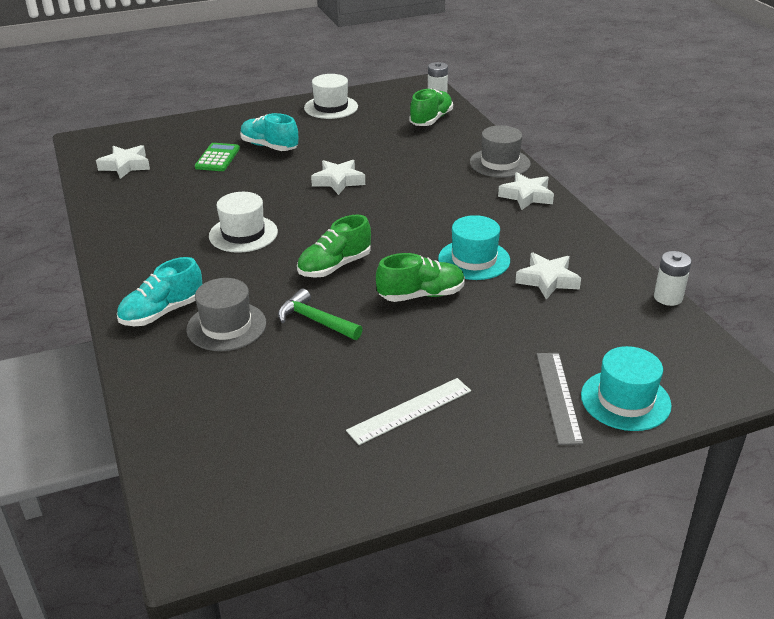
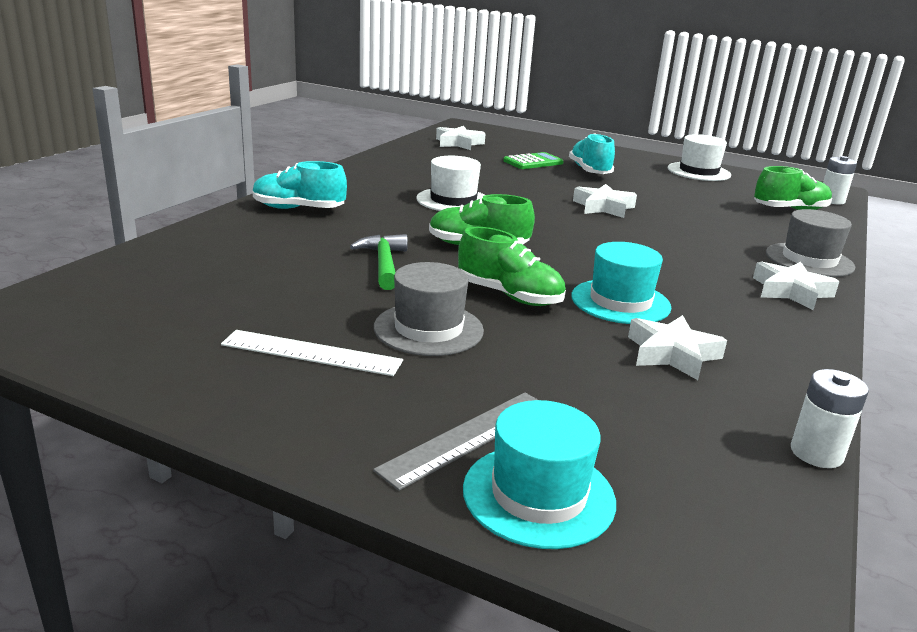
camera: 45 degrees right, 10 degrees down
(226, 326) = (317, 234): grey hat -> grey hat (428, 329)

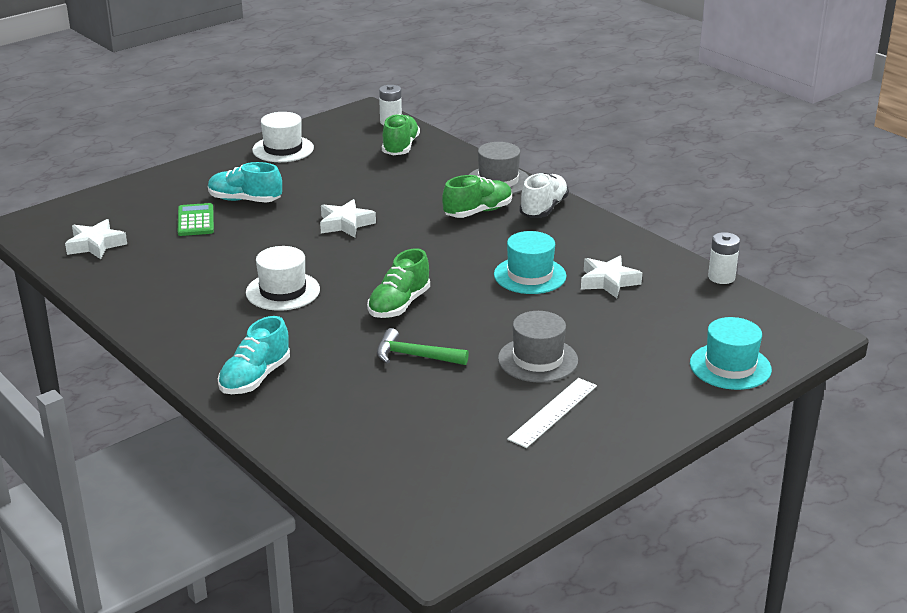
camera: 65 degrees left, 5 degrees up
(468, 437) = (673, 375): grey ruler -> none
(509, 296) = (500, 315): green shoe -> green shoe (478, 212)
(791, 291) = (543, 208): white star -> white shoe

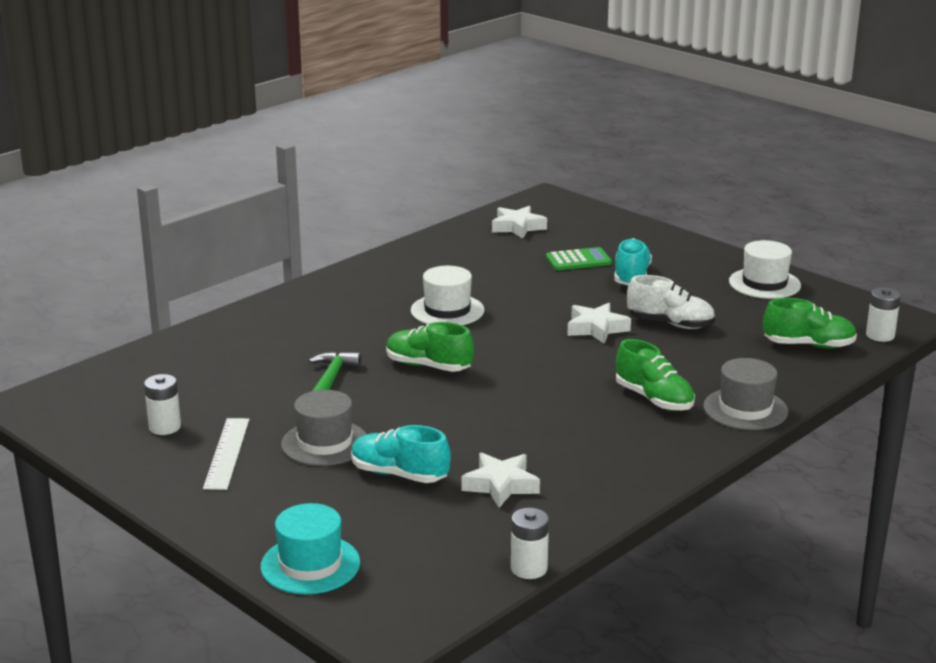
camera: 85 degrees right, 5 degrees down
(255, 378) = (294, 312): turquoise shoe -> turquoise shoe (399, 474)
(500, 451) = (165, 427): none -> white battery
(530, 275) = (505, 435): turquoise hat -> none
(543, 208) = (680, 441): white shoe -> white shoe (670, 324)
(553, 412) = (227, 453): white ruler -> white ruler turned 60 degrees clockwise

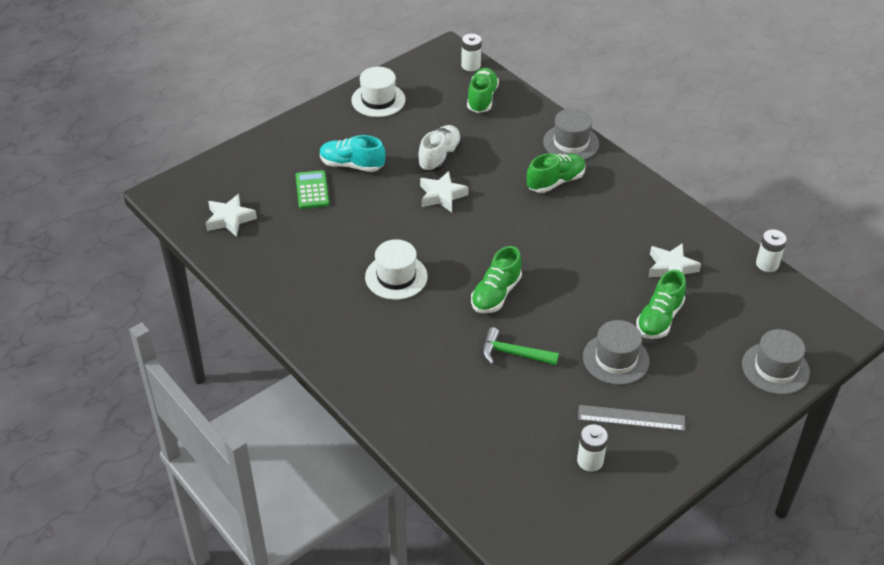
camera: 85 degrees left, 20 degrees up
(227, 453) = (631, 418): white ruler -> grey ruler
(310, 565) = (775, 368): turquoise hat -> grey hat
(399, 474) = (659, 319): turquoise shoe -> green shoe

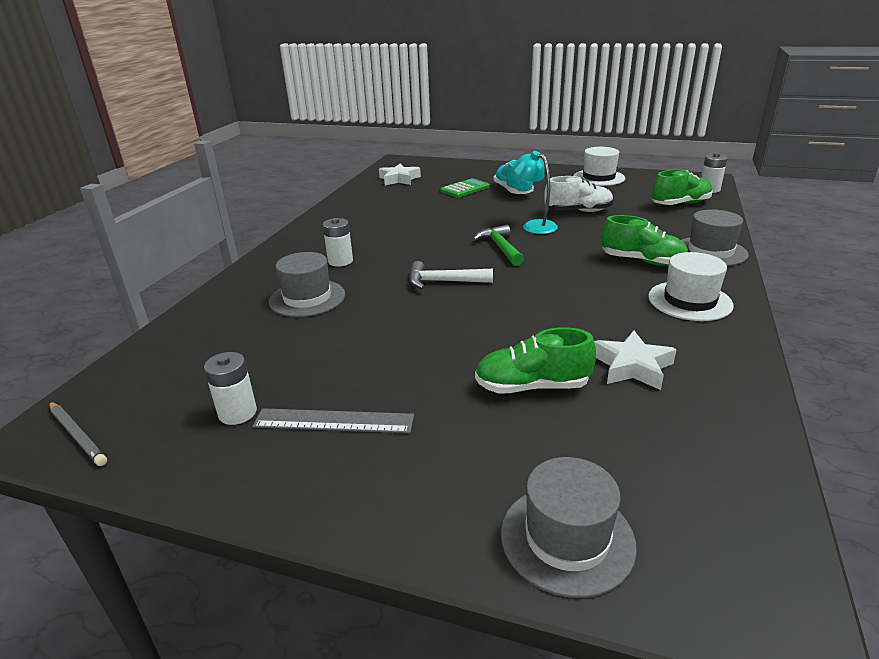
camera: 60 degrees right, 15 degrees down
(396, 277) = (410, 238): white hat -> white hat (689, 301)
(442, 195) = (534, 225): white star -> turquoise lamp
(496, 294) = (443, 282): green shoe -> white hammer
(513, 354) = (370, 314): green hammer -> green hammer (500, 247)
(558, 547) = (77, 435): none -> grey pencil
(615, 359) = (426, 377): grey hat -> grey hat (307, 298)
(631, 418) = (333, 421): grey ruler -> grey ruler turned 60 degrees counterclockwise
(767, 264) = (776, 448): white battery -> white battery (340, 261)

